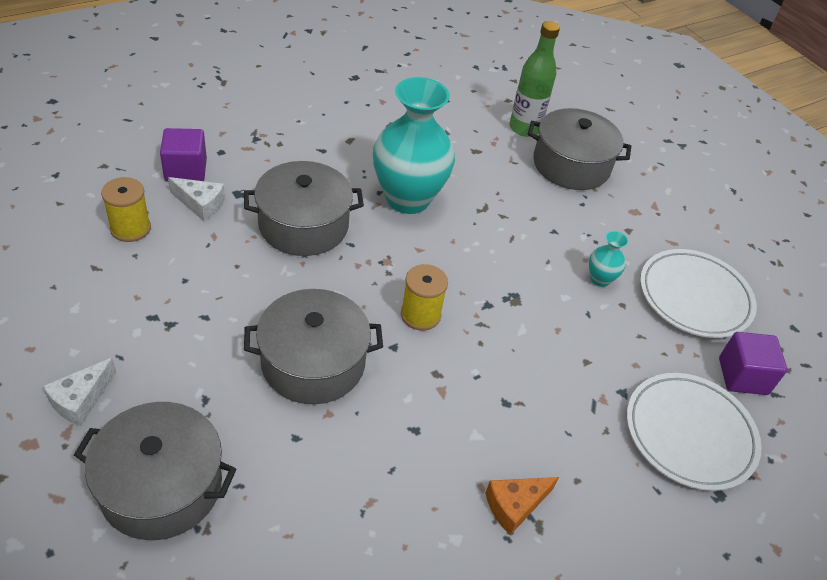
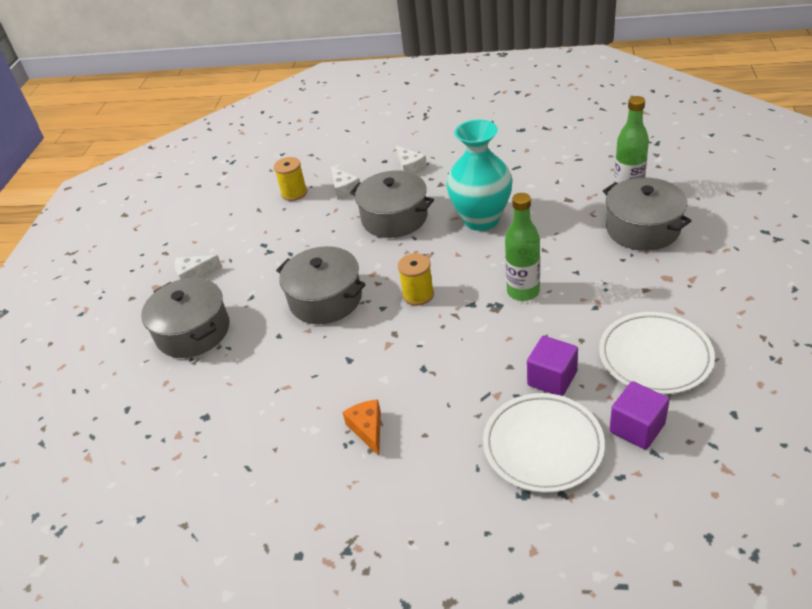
camera: 50 degrees right, 5 degrees down
(186, 170) = (353, 167): purple cube -> purple cube (552, 379)
(263, 153) = (410, 167): none -> white cheese
(515, 506) = (367, 429): orange cheese -> orange cheese turned 60 degrees clockwise
(525, 271) = (523, 292): none -> green bottle
(600, 279) = (580, 316): turquoise vase -> none

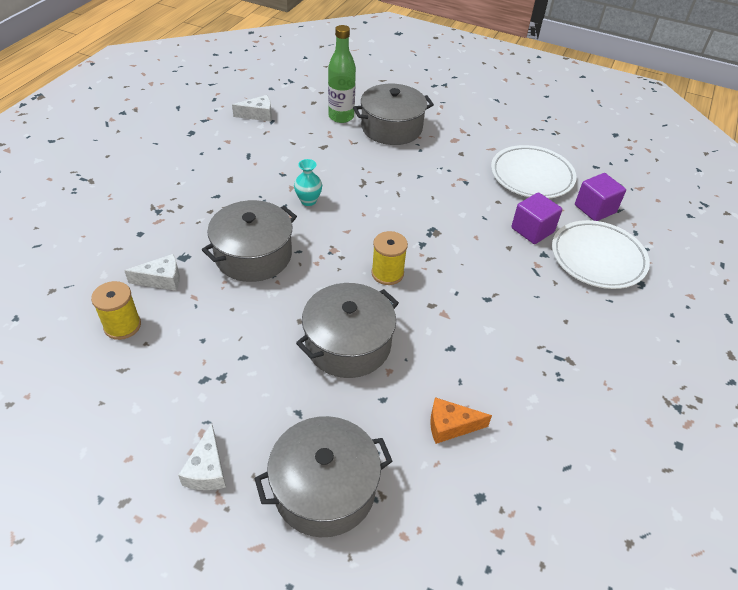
camera: 80 degrees left, 5 degrees up
(367, 429) = (547, 357): orange cheese -> orange cheese (450, 426)
(410, 167) = (174, 219): white cheese -> white cheese (258, 115)
(481, 219) = (308, 201): turquoise vase -> turquoise vase, size x0.43
(523, 292) = (425, 210): green bottle -> none

